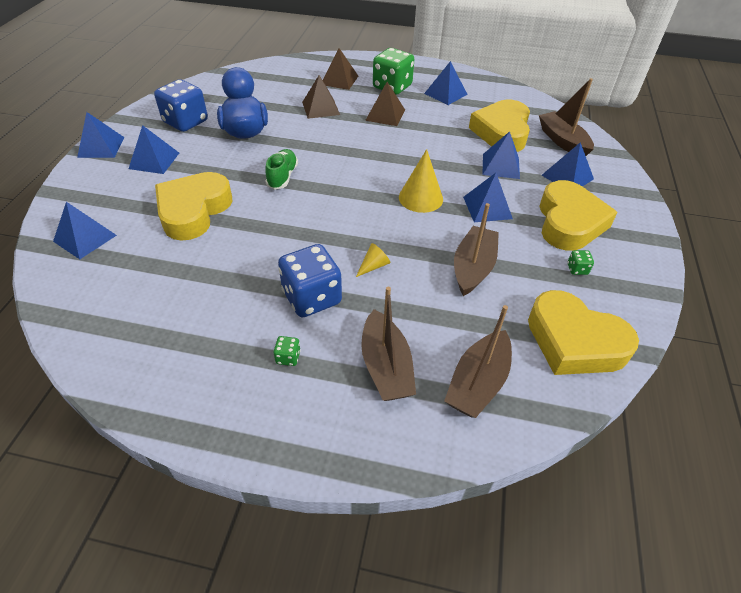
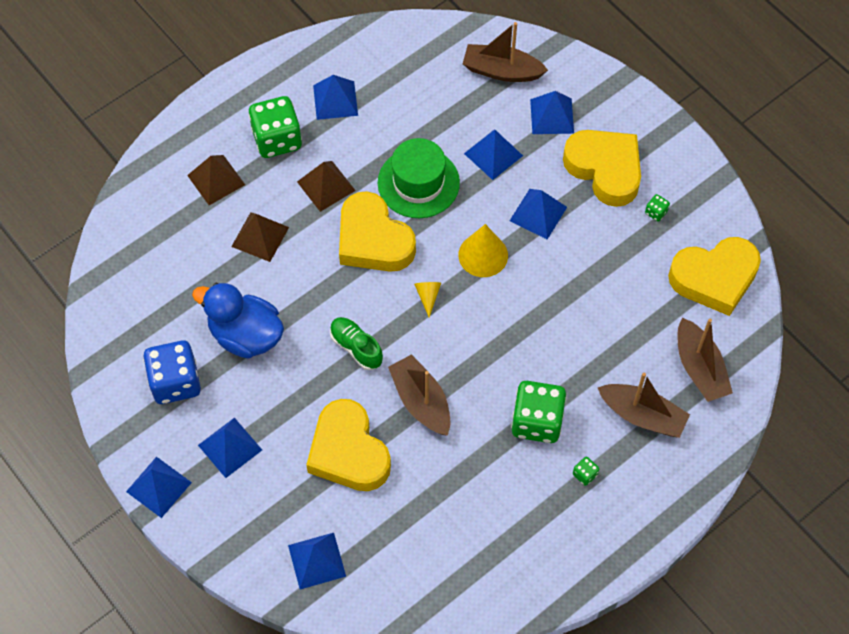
camera: 50 degrees left, 15 degrees up
(312, 297) = (537, 421): blue dice -> green dice
(374, 266) = (537, 353): yellow cone -> yellow cone (428, 296)
(436, 146) = (418, 183): none -> green hat
(473, 268) = (596, 283): brown boat -> brown boat (421, 401)
(502, 132) = (444, 108): yellow heart -> yellow heart (373, 240)

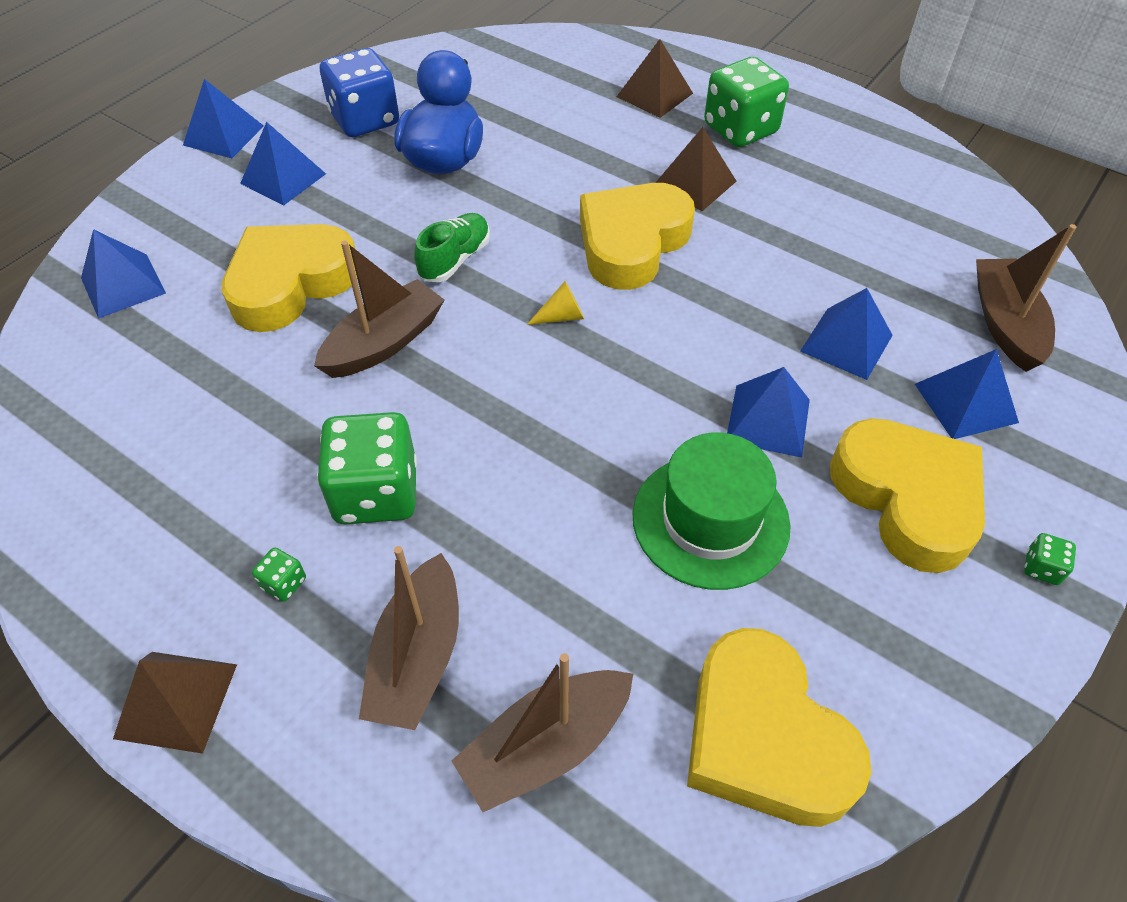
camera: 75 degrees right, 10 degrees down
(260, 236) = (591, 143): brown pyramid -> brown pyramid (176, 700)
(335, 100) = (832, 166): blue pyramid -> none
(418, 183) = (748, 270): green hat -> green hat (710, 520)
(483, 255) = (659, 365): yellow cone -> none
(605, 169) = (907, 498): yellow heart -> yellow heart turned 60 degrees counterclockwise
(656, 212) = (862, 599): green dice -> green dice (1041, 568)

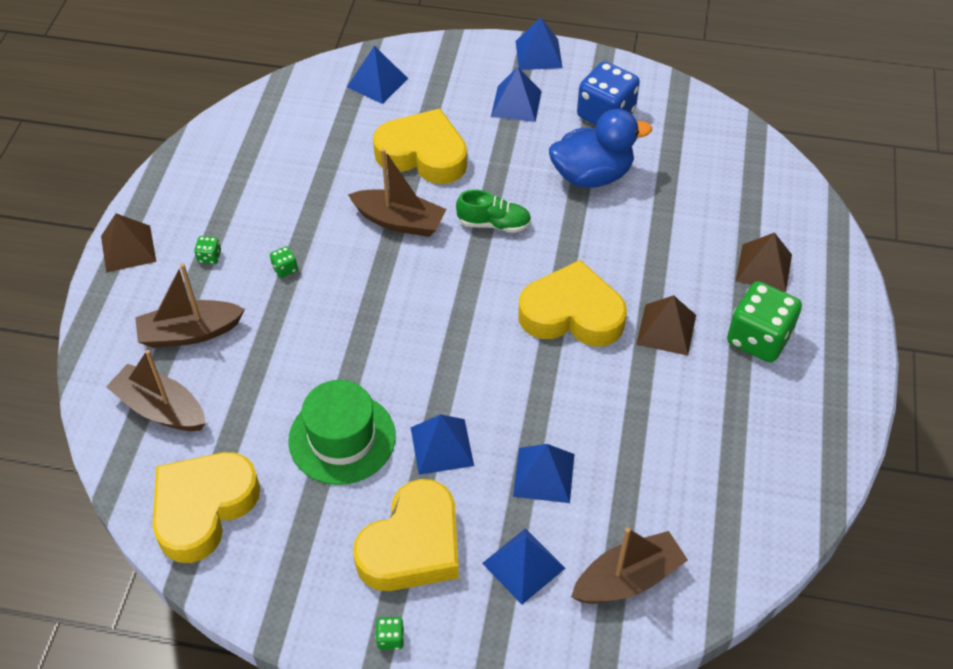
camera: 65 degrees right, 0 degrees up
(376, 493) = (285, 269): green dice -> green dice, size x0.41
(562, 316) = (474, 301): yellow cone -> none

